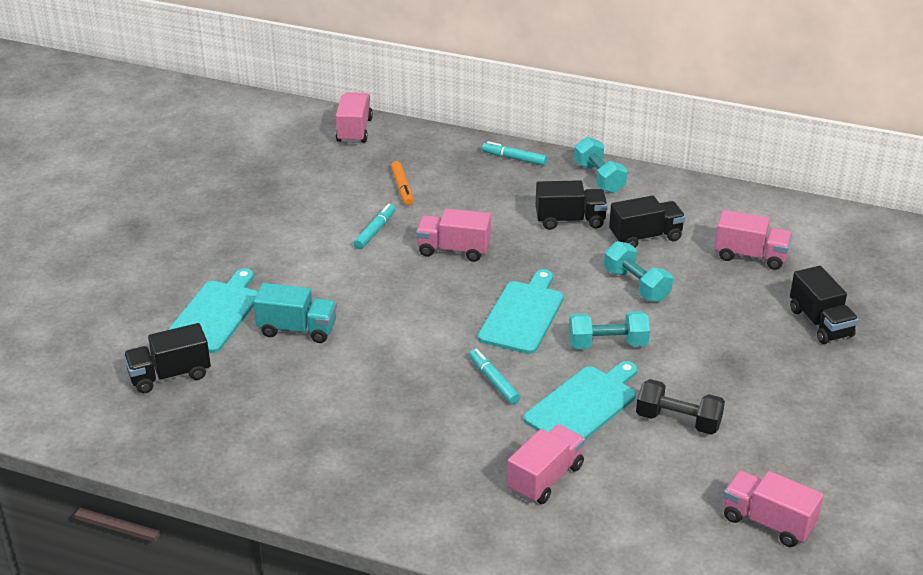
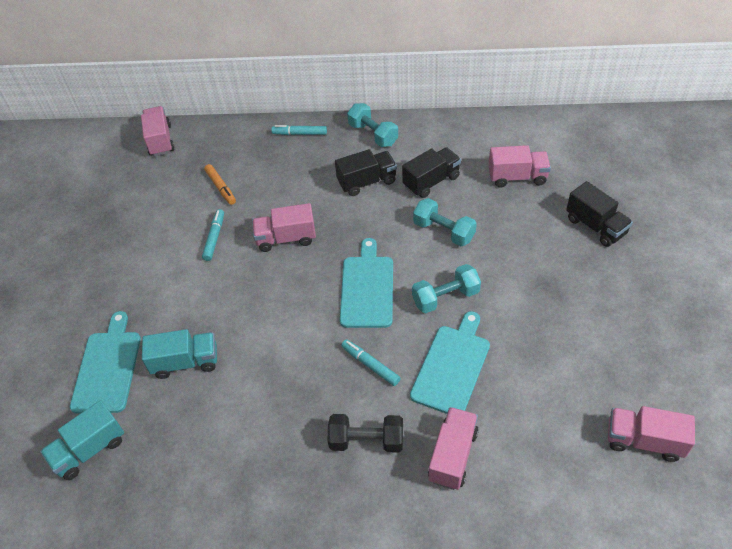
camera: 15 degrees left, 15 degrees up
(170, 375) = (89, 450): black truck -> turquoise truck
(678, 421) = (532, 359): black dumbbell -> black dumbbell (366, 440)

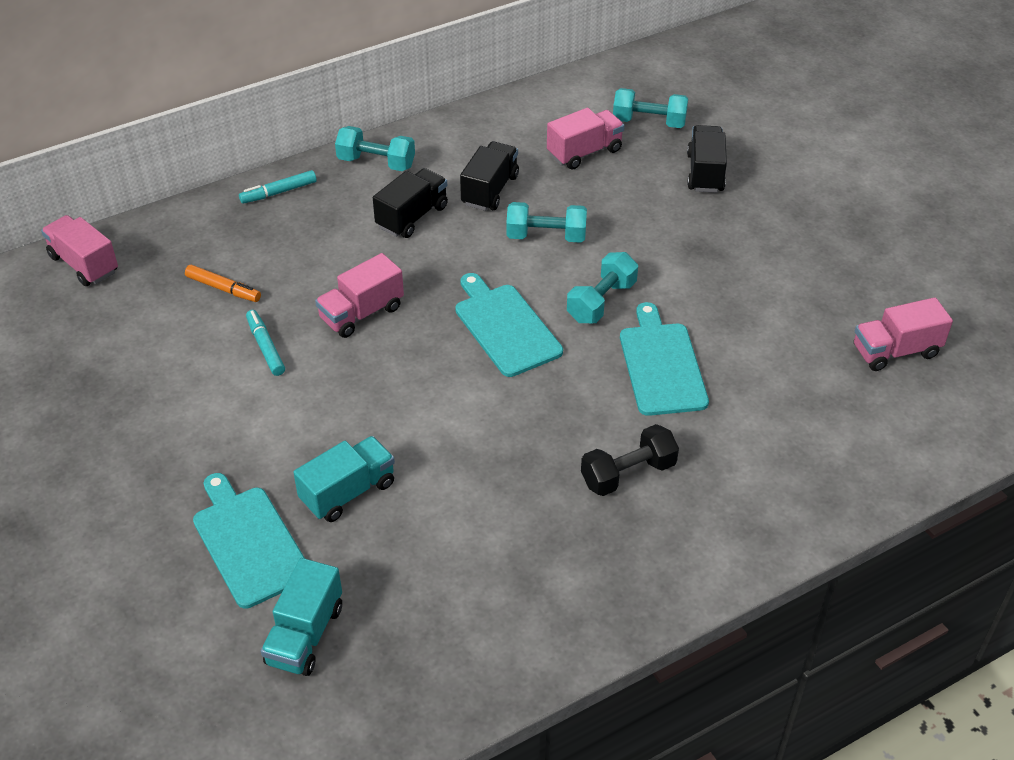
camera: 35 degrees left, 5 degrees down
(370, 365) = (572, 401): turquoise marker -> none
(452, 455) = (728, 446): pink truck -> none
(581, 170) = (649, 122): none -> turquoise dumbbell
(595, 226) = (705, 173): black truck -> black truck turned 105 degrees counterclockwise

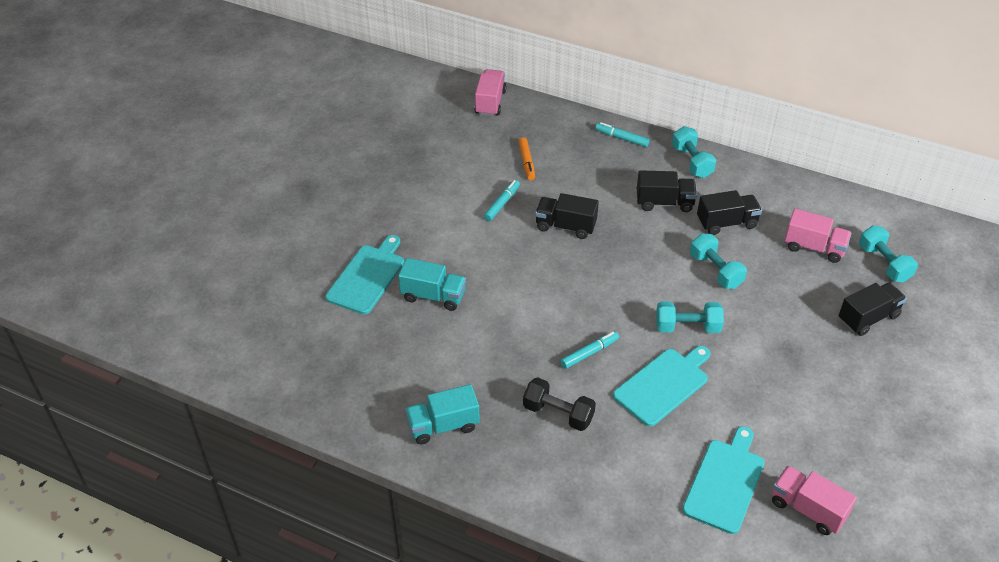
camera: 55 degrees right, 0 degrees up
(305, 635) = (328, 333): turquoise truck -> turquoise truck (443, 426)
(361, 313) = (565, 226): pink truck -> black truck
(505, 327) = (619, 294): turquoise cutting board -> turquoise cutting board (725, 482)
(566, 399) = (589, 353): none -> turquoise marker

